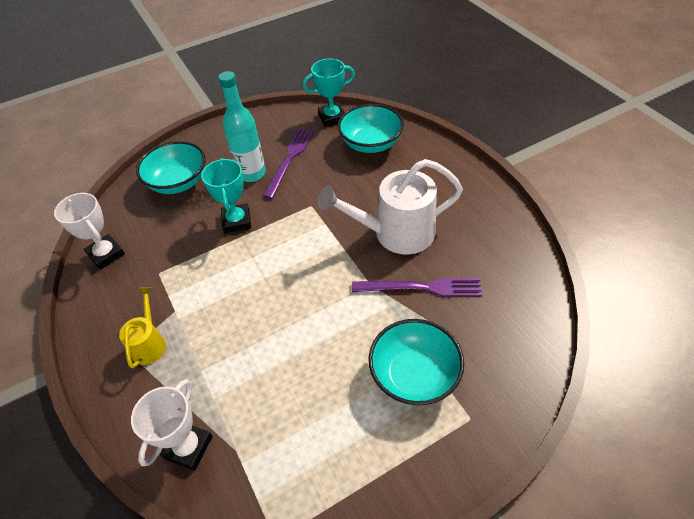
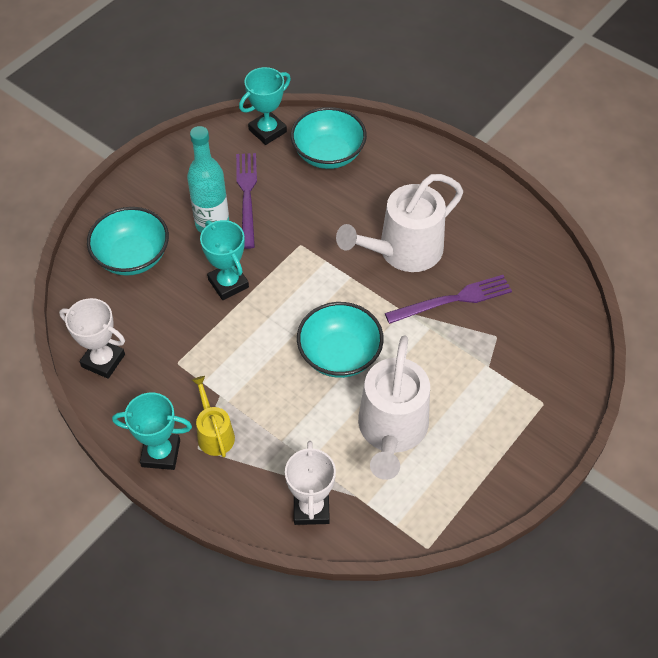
camera: 25 degrees left, 5 degrees up
(97, 346) = (161, 453): none -> turquoise trophy
(304, 394) = (392, 430): none -> white watering can
(414, 375) = (481, 382): turquoise bowl -> turquoise bowl (339, 354)

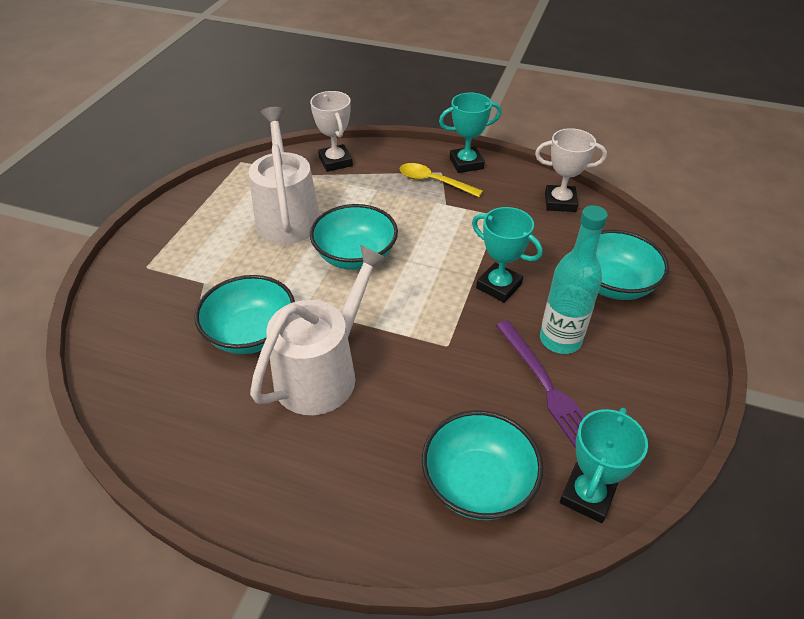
camera: 160 degrees right, 10 degrees down
(214, 434) = (433, 182): yellow watering can -> yellow spoon
(453, 300) = (251, 334): purple fork -> turquoise bowl

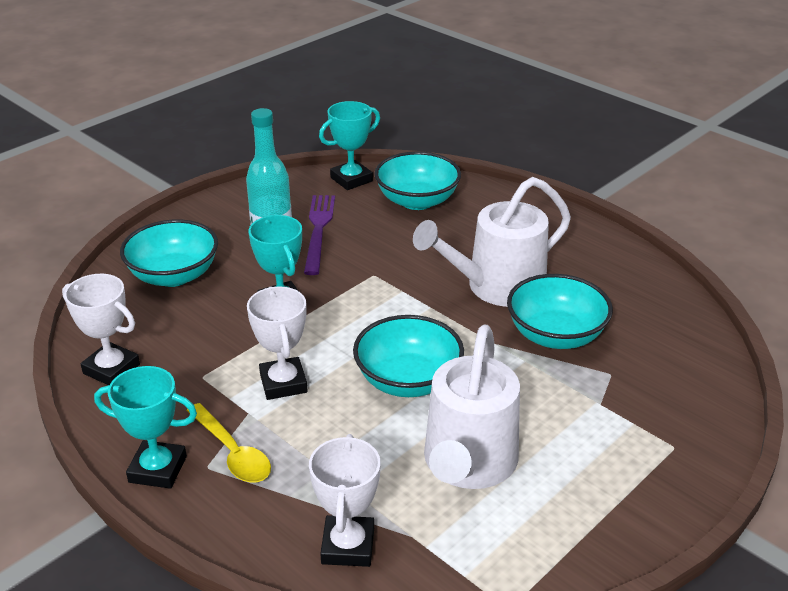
camera: 155 degrees left, 10 degrees down
(440, 228) = (283, 383): none -> white trophy

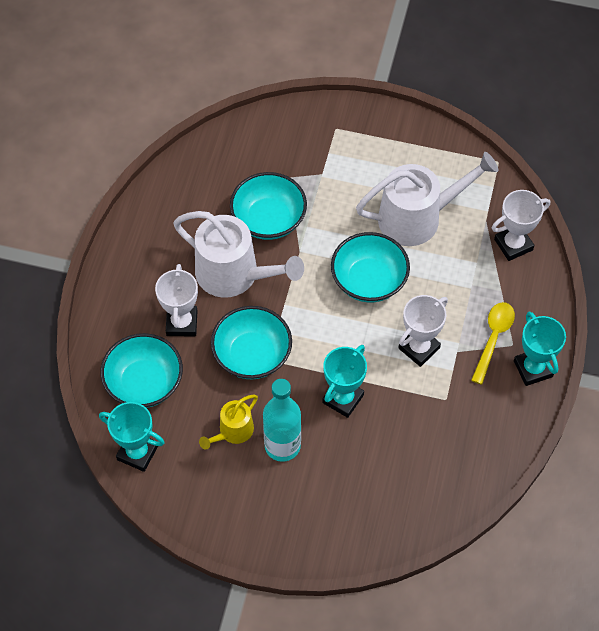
camera: 120 degrees left, 25 degrees up
(111, 369) = (477, 460): white trophy -> white trophy (182, 323)
(174, 275) = (356, 497): turquoise bowl -> turquoise bowl (252, 355)
(318, 230) = (233, 431): purple fork -> yellow watering can

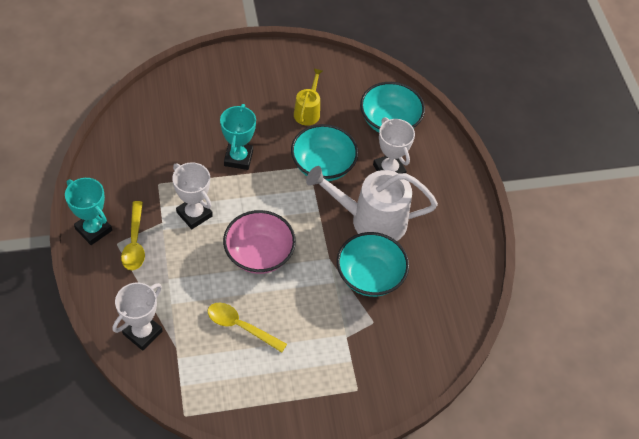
camera: 150 degrees right, 5 degrees down
(137, 453) = (365, 79): turquoise trophy -> none
(282, 446) = (267, 114): turquoise bottle -> none
(369, 280) = (259, 254): turquoise bowl -> pink bowl
(417, 217) = (240, 326): white watering can -> yellow spoon
(419, 348) = (194, 214): white trophy -> white trophy turned 60 degrees counterclockwise

